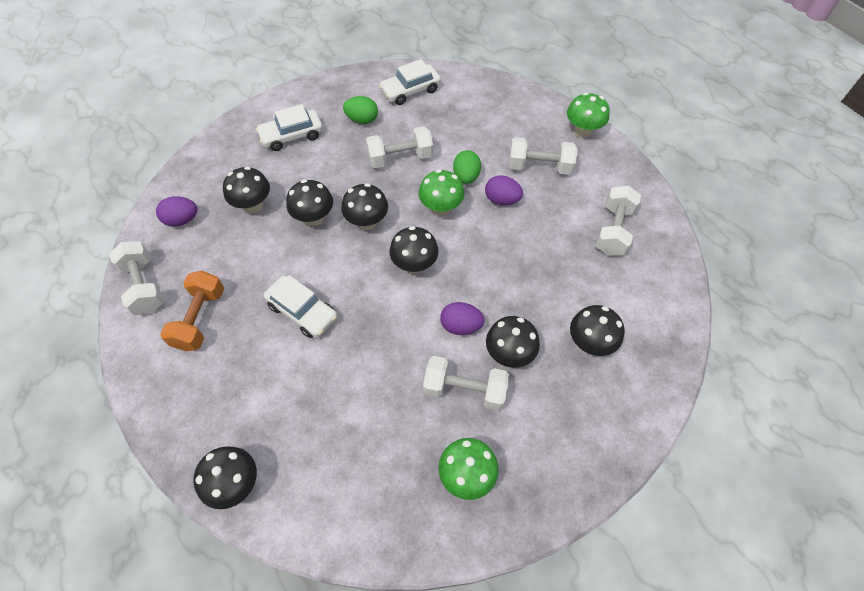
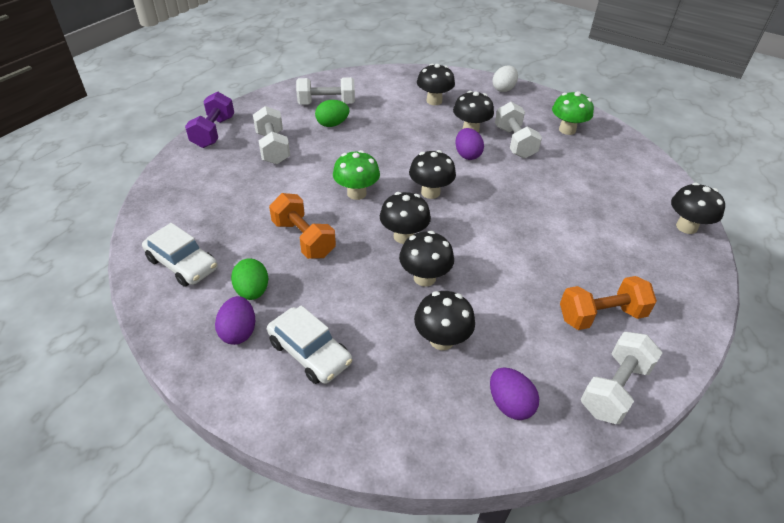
camera: 115 degrees left, 15 degrees down
(302, 311) = (530, 245): white car -> none
(400, 158) = (303, 239): white dumbbell -> orange dumbbell
(466, 177) = (307, 187): green egg -> green egg (332, 124)
(502, 200) = (325, 161): purple egg -> purple egg (239, 332)
(582, 131) = (213, 132): green mushroom -> purple dumbbell
(599, 450) = (503, 89): none -> white egg

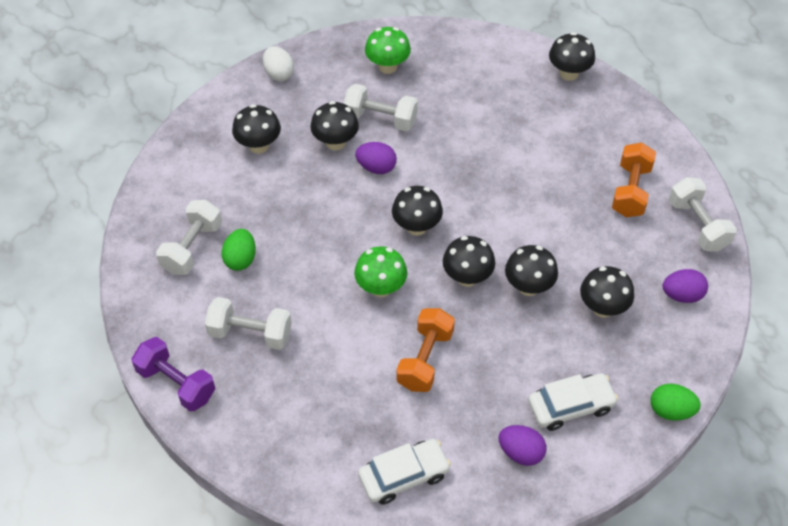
camera: 60 degrees left, 10 degrees up
(252, 291) = (475, 426): green egg -> green egg (671, 410)
(303, 239) = (425, 359): orange dumbbell -> orange dumbbell turned 60 degrees counterclockwise

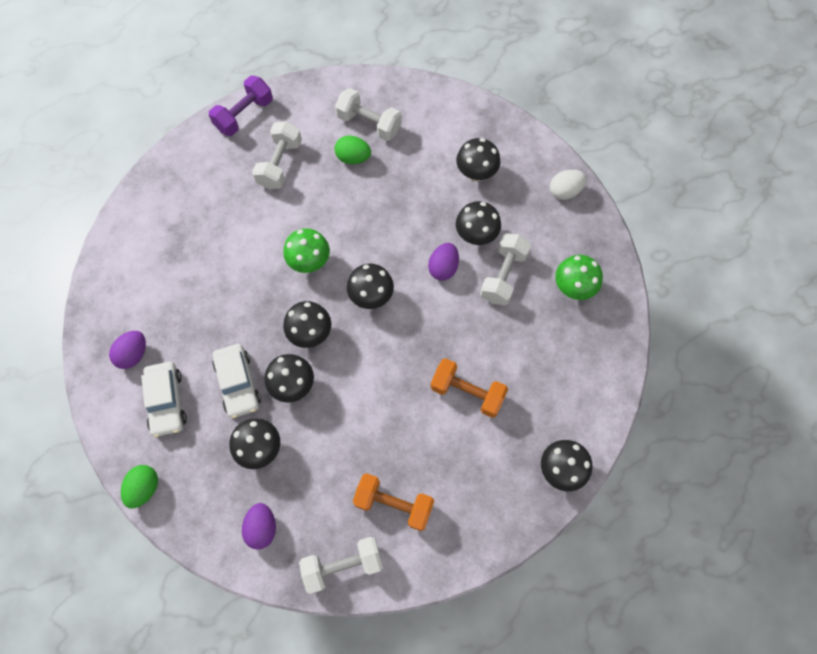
camera: 95 degrees right, 15 degrees up
(404, 475) = (134, 265): white car -> white car (238, 383)
(425, 359) = (233, 290): orange dumbbell -> orange dumbbell (467, 392)

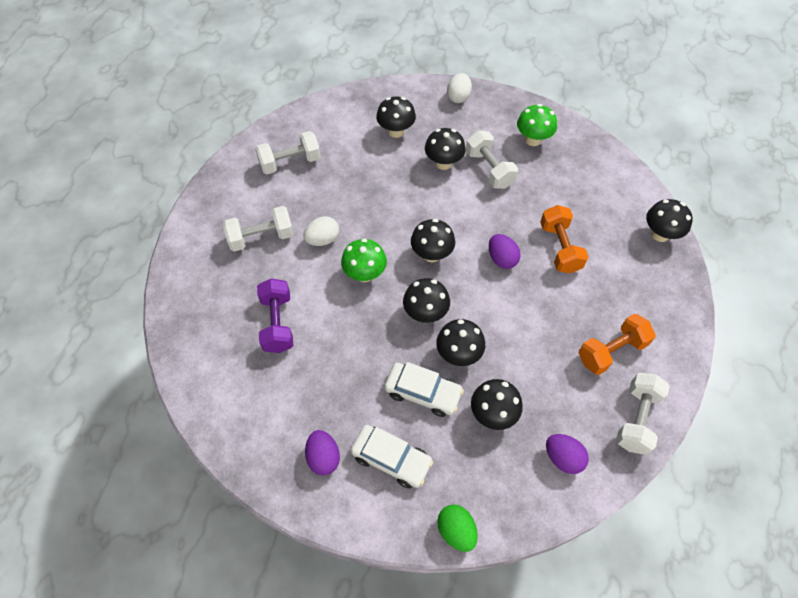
camera: 50 degrees left, 10 degrees down
(244, 115) = (192, 232): purple dumbbell -> purple dumbbell (278, 323)
(280, 164) = (261, 238): white dumbbell -> white dumbbell turned 75 degrees counterclockwise
(315, 207) = (323, 239): none -> white egg
(353, 158) = (307, 190): green egg -> none
(443, 268) = (450, 197): purple egg -> purple egg (501, 259)
(467, 392) = (559, 248): orange dumbbell -> orange dumbbell turned 75 degrees counterclockwise

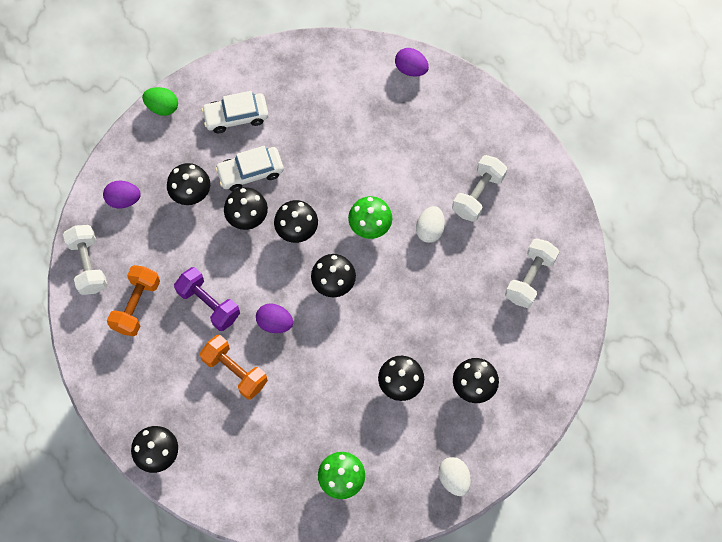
camera: 140 degrees right, 10 degrees up
(278, 323) = (395, 142): purple dumbbell -> purple dumbbell (209, 304)
(323, 457) = (280, 86): purple egg -> purple egg (411, 69)
(489, 169) = (355, 409): white dumbbell -> none

